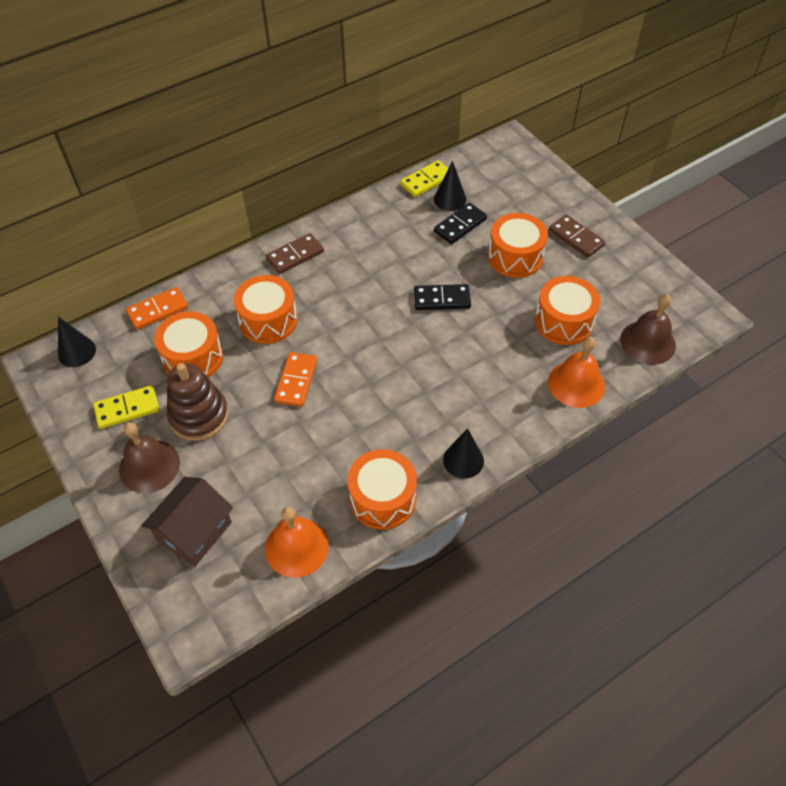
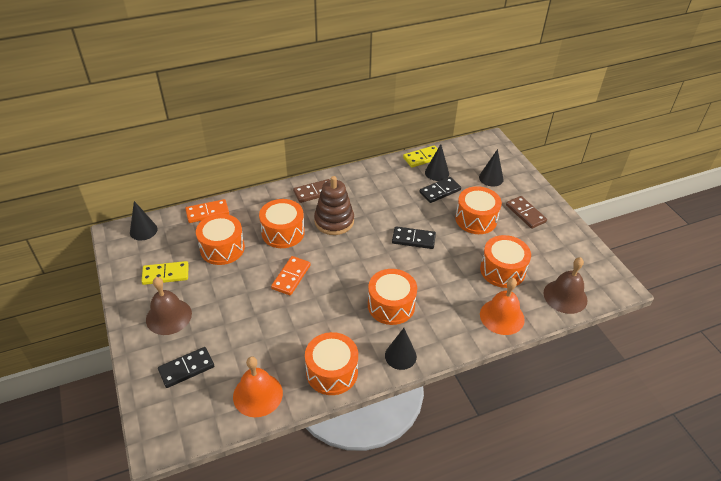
camera: 10 degrees right, 10 degrees down
(194, 531) = (186, 368): brown house -> black domino
(199, 416) = (214, 288): brown stacking toy -> brown stacking toy (334, 221)
(435, 395) = (391, 305): none -> orange drum
(521, 195) = (491, 178): none -> black cone

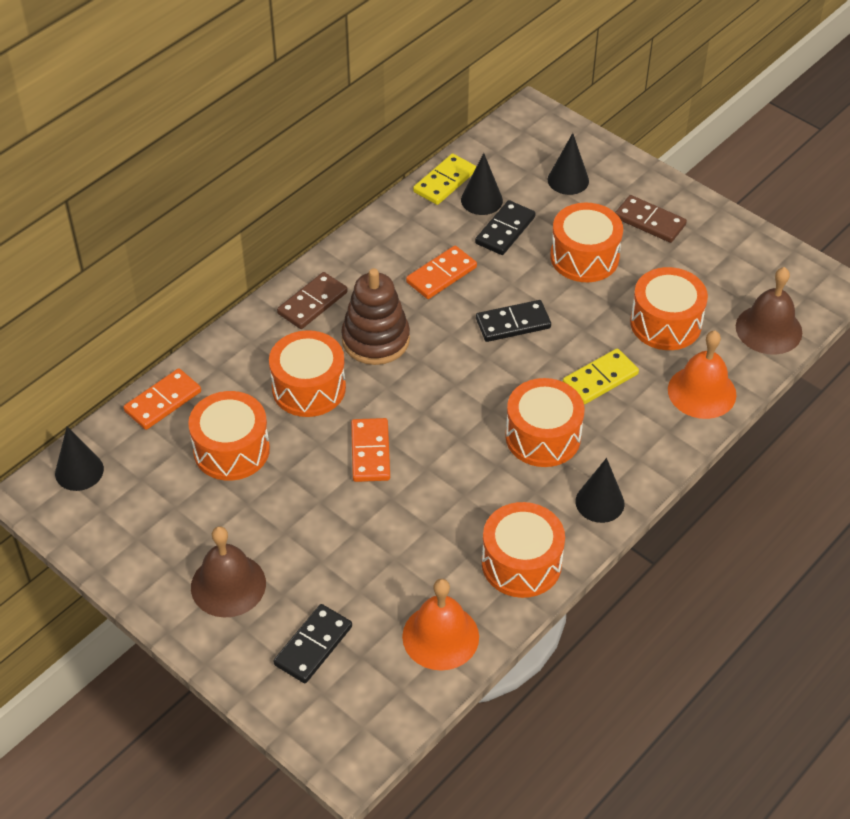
camera: 25 degrees left, 5 degrees up
(165, 274) = (173, 525): yellow domino -> yellow domino (600, 379)
(390, 201) = (441, 275): none -> orange domino

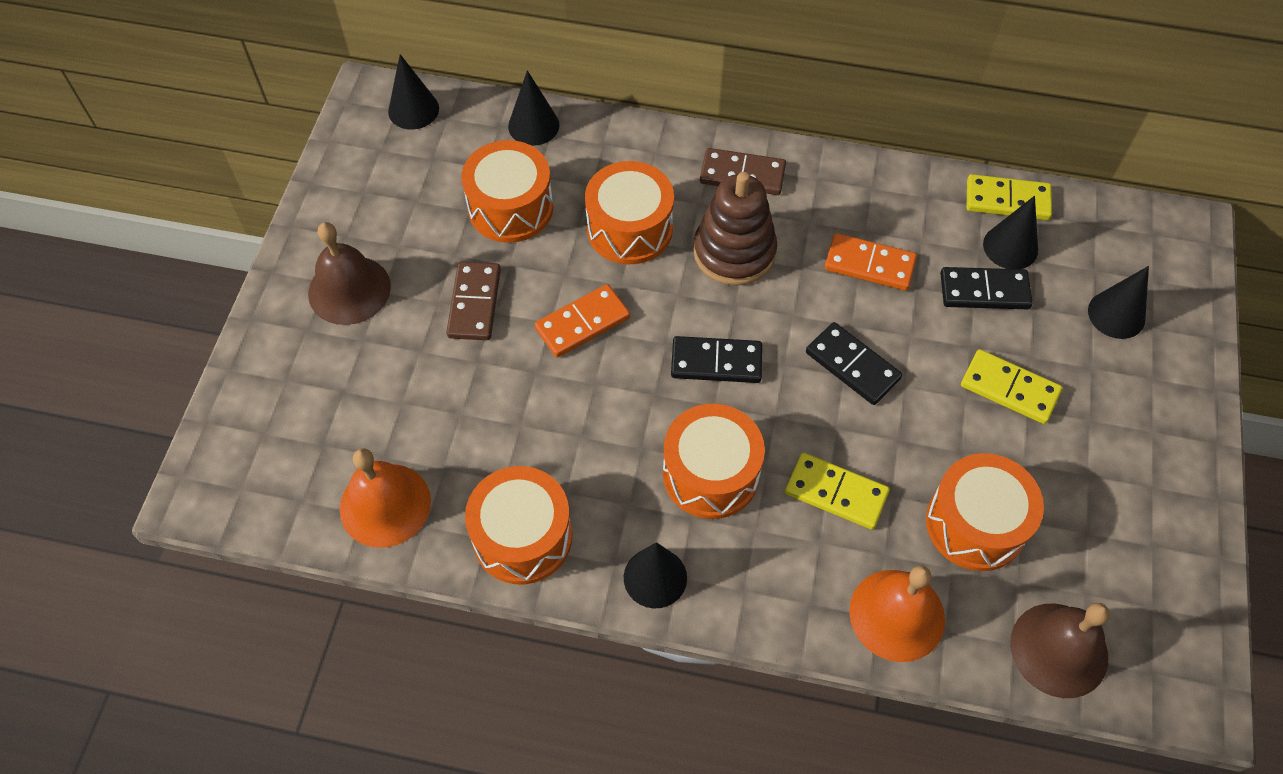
camera: 60 degrees right, 10 degrees up
(163, 401) = (533, 125): orange domino -> black cone
(313, 645) = (315, 396): black domino -> black domino (716, 362)
(584, 257) = (1009, 388): orange drum -> yellow domino
(649, 221) = (1125, 430): brown domino -> brown domino (474, 303)

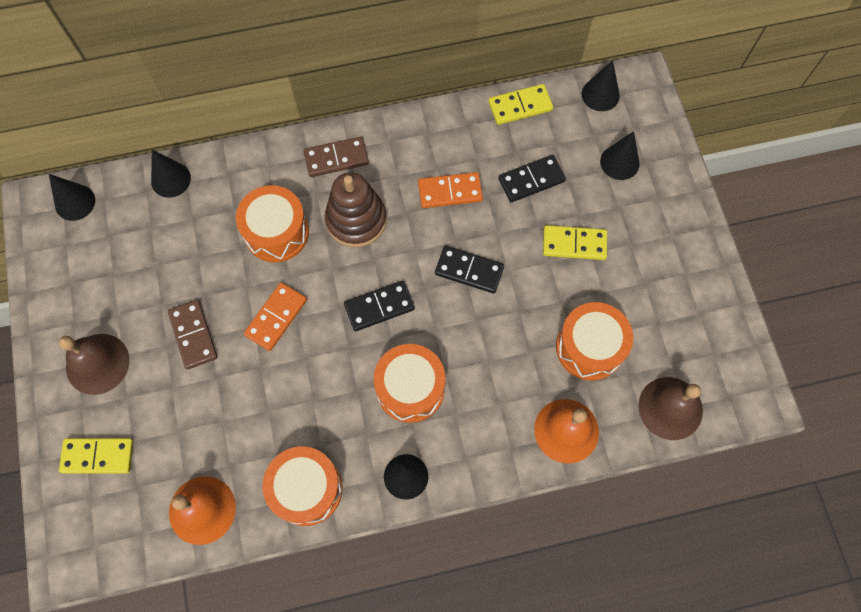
camera: 25 degrees left, 10 degrees up
(510, 208) = (184, 251): orange drum -> none
(836, 493) = (495, 365): yellow domino -> yellow domino (98, 456)
(1010, 247) = (535, 140): black cone -> black cone (600, 94)

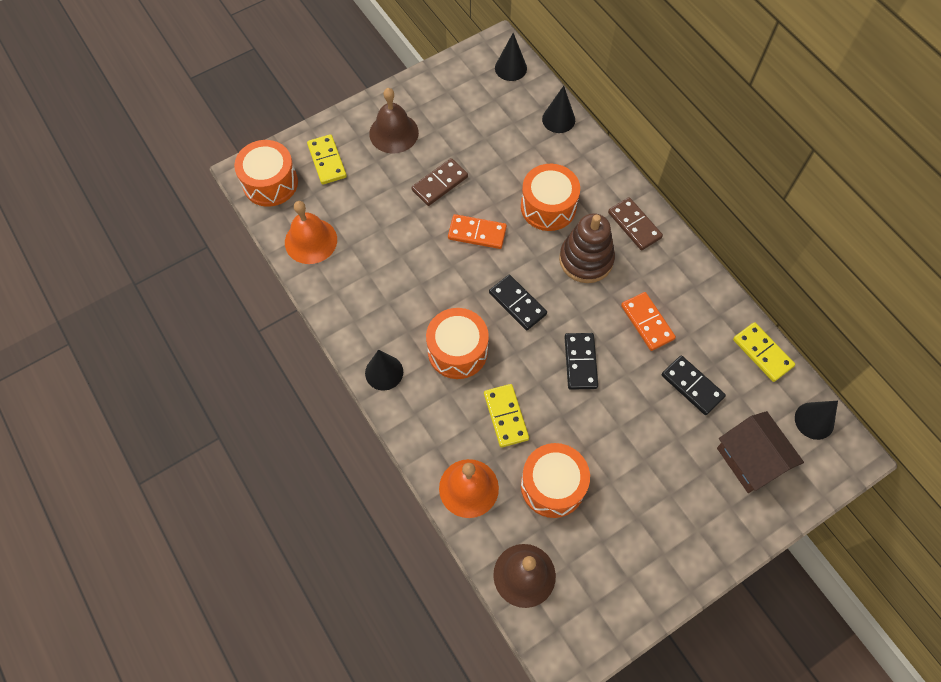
camera: 70 degrees right, 5 degrees down
(306, 489) = (349, 304): orange drum -> orange drum (270, 183)
(574, 244) = (646, 442): yellow domino -> yellow domino (506, 416)
(619, 162) = (750, 459): black cone -> brown house

